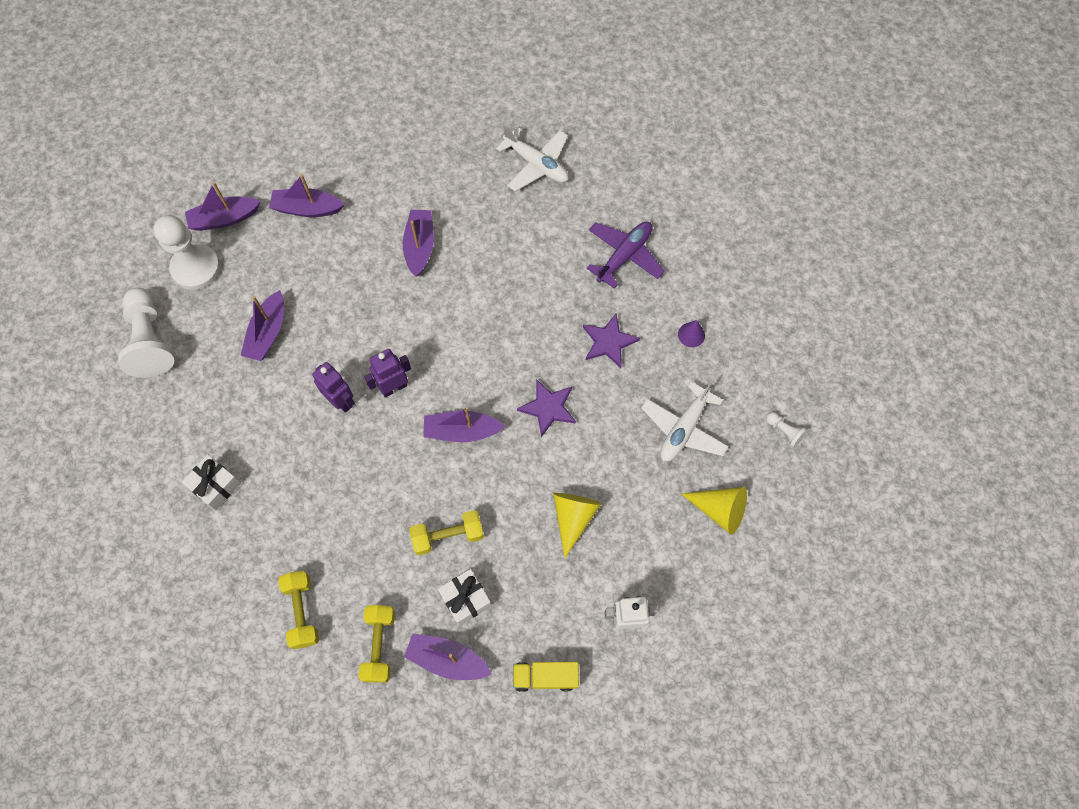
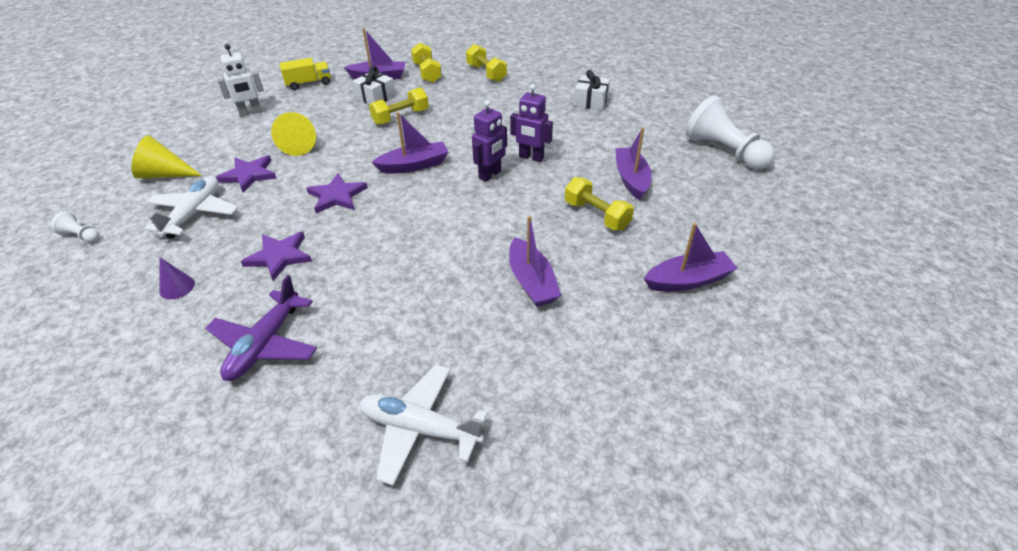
camera: 160 degrees right, 25 degrees down
(196, 268) = (744, 202): white pawn -> none
(224, 219) = (764, 246): purple boat -> none
(329, 297) = (596, 215): none -> yellow dumbbell
(631, 476) = (249, 175): none -> purple star

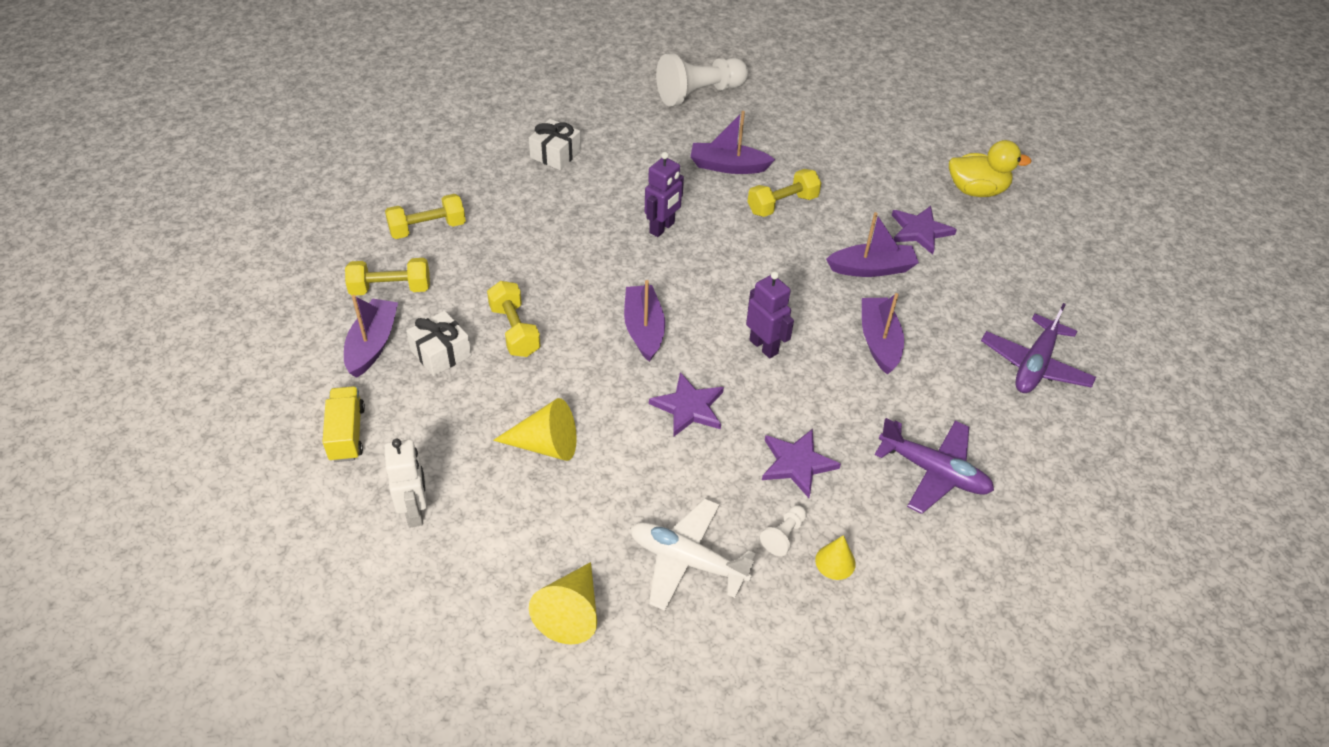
camera: 80 degrees left, 5 degrees up
(81, 236) = (706, 698): white pawn -> white pawn (783, 535)
(177, 287) = (835, 562): purple cone -> yellow cone
(249, 175) = (608, 503): purple star -> purple star (920, 231)
(420, 428) = (1034, 365): white plane -> purple plane
(490, 175) = (687, 267): purple robot -> purple robot (764, 346)
(688, 280) = (885, 175): purple boat -> purple boat (879, 341)
(713, 363) = (976, 190): none -> yellow duck

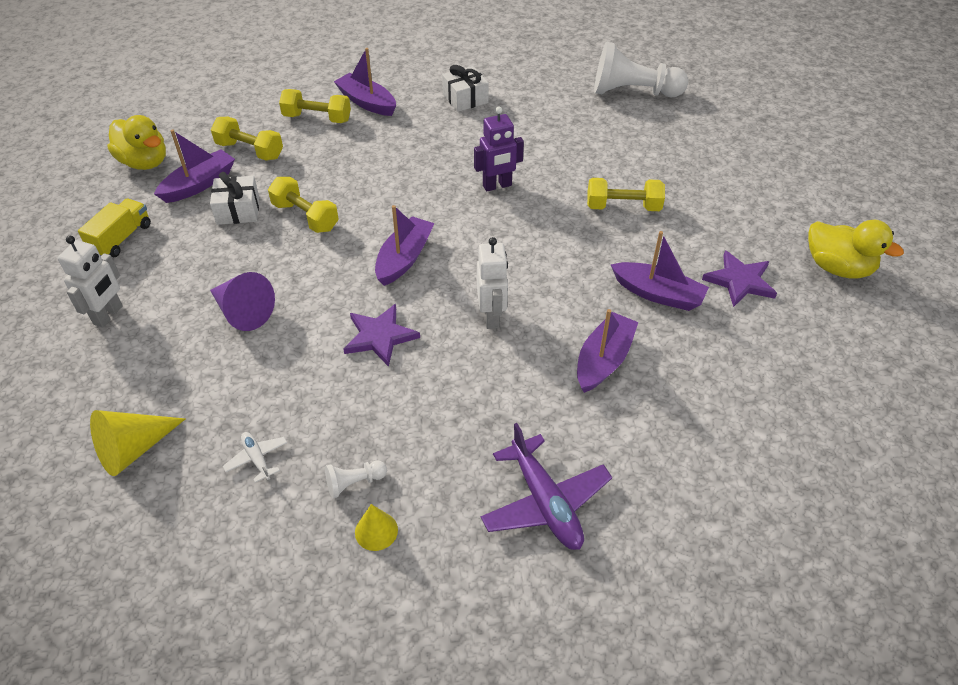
camera: 35 degrees right, 0 degrees up
(286, 347) = (144, 162): none -> yellow duck
(514, 330) = (305, 217): yellow dumbbell -> yellow dumbbell turned 60 degrees counterclockwise
(545, 445) = (243, 312): yellow cone -> purple cone
(687, 560) = (257, 459): white plane -> white plane, size x0.49
(728, 166) = (603, 158): purple boat -> purple boat (367, 102)
(764, 346) = (492, 317): purple robot -> white robot
(797, 464) = (425, 428): purple star -> none
(1034, 365) = (748, 456): purple plane -> none

